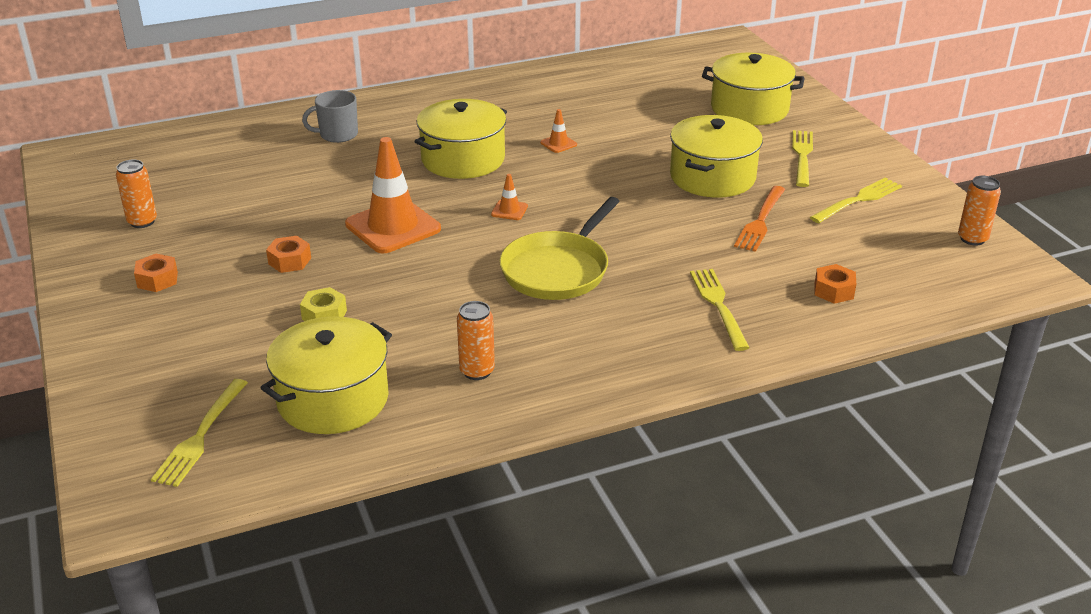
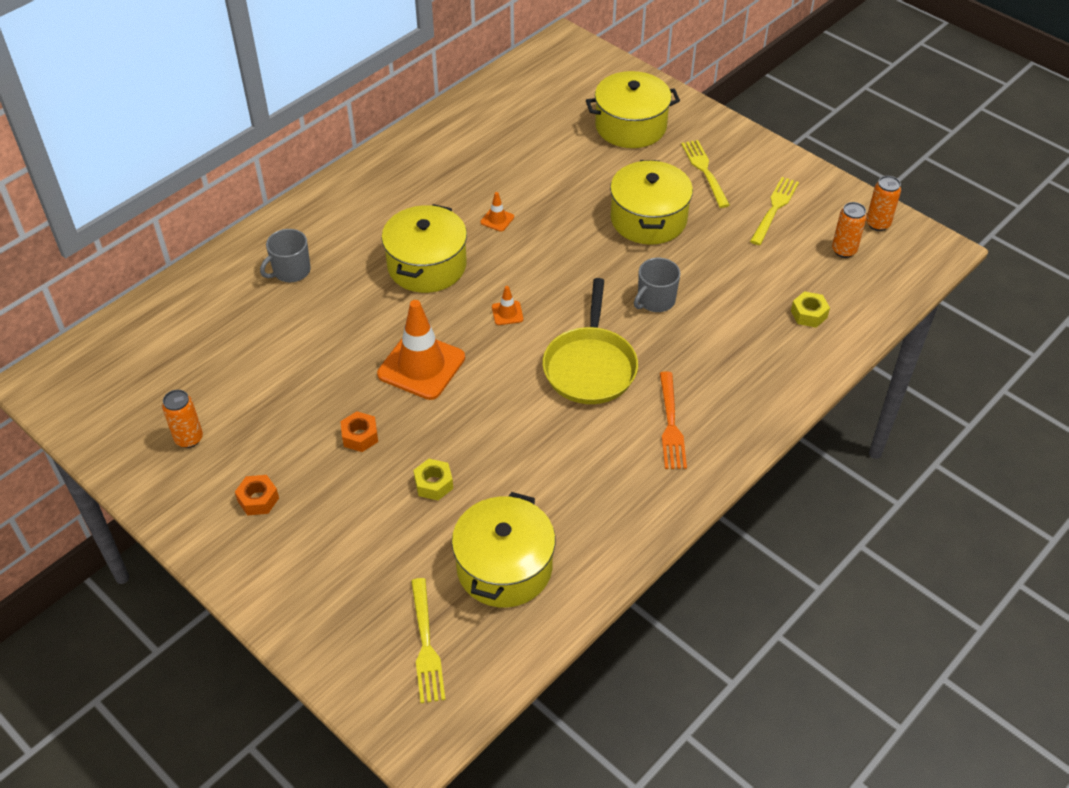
camera: 25 degrees left, 15 degrees up
(477, 371) = (596, 495): orange can -> orange can (844, 250)
(669, 238) = (655, 300): none -> grey mug
(718, 306) = (735, 360): yellow fork -> none
(760, 221) = (714, 257): orange fork -> orange fork (671, 424)
(833, 291) = (809, 314): orange nut -> yellow nut

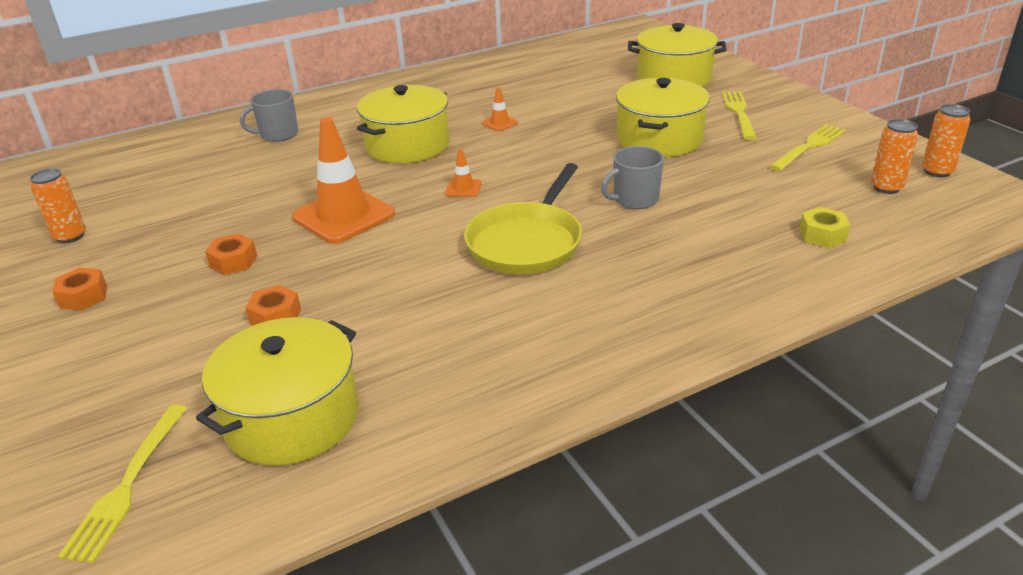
camera: 20 degrees right, 15 degrees down
(433, 484) = (275, 316): yellow nut -> orange nut
(671, 424) = (596, 309): orange fork -> none

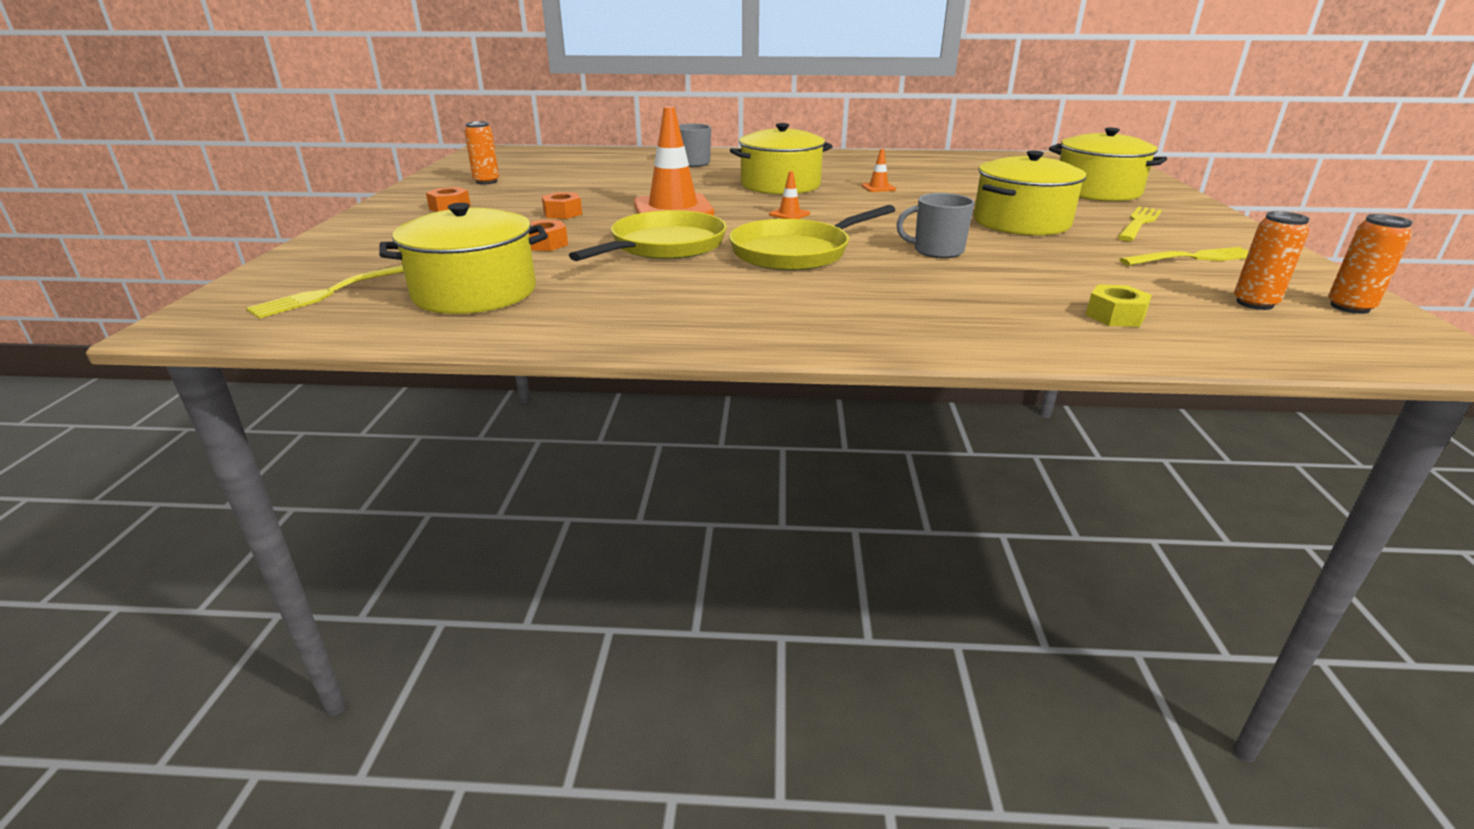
camera: 30 degrees right, 5 degrees down
(401, 276) = (664, 246): none -> yellow pan

